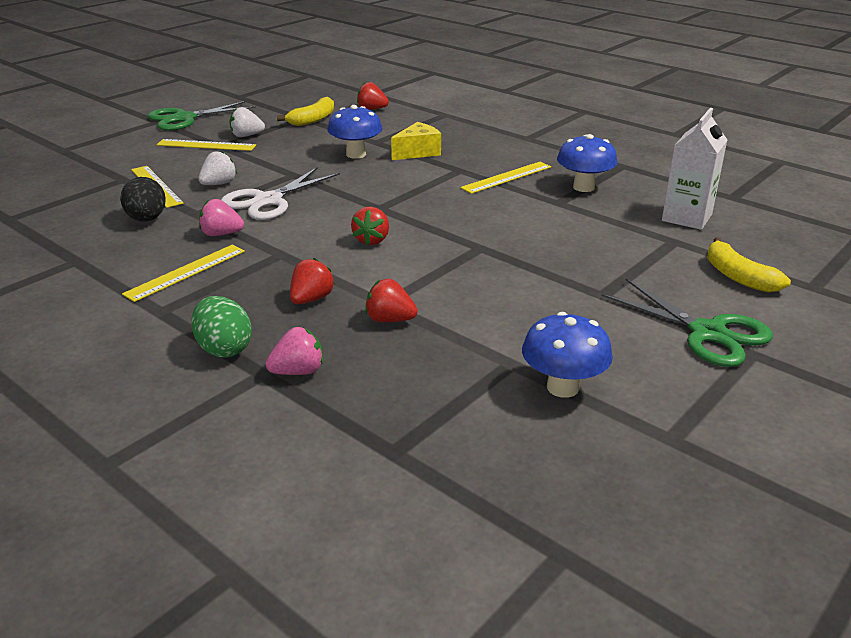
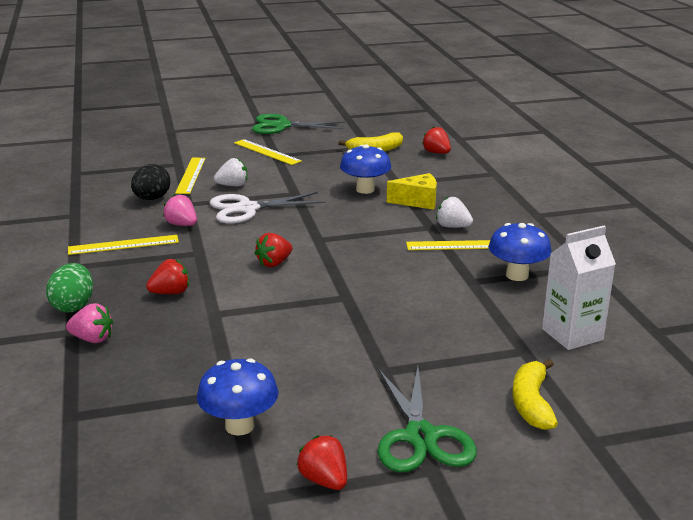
camera: 35 degrees right, 5 degrees down
(246, 136) = (305, 151): white strawberry -> white strawberry (452, 227)
(390, 319) = (198, 327): red strawberry -> red strawberry (324, 480)

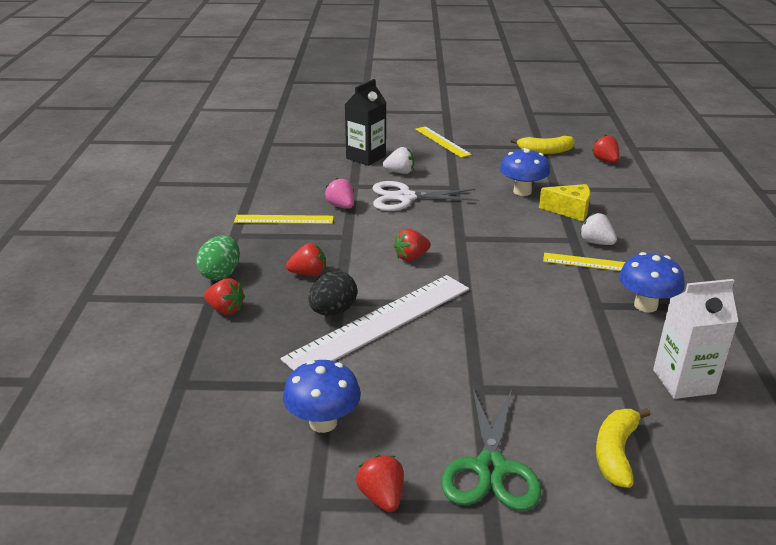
camera: 15 degrees right, 5 degrees up
(92, 339) = (225, 310): pink strawberry -> red strawberry
(152, 199) = (324, 176): black egg -> black egg (333, 311)
(191, 175) = (366, 157): yellow ruler -> black carton
(265, 327) = (380, 322): none -> white ruler
(281, 126) = (464, 116): green scissors -> none

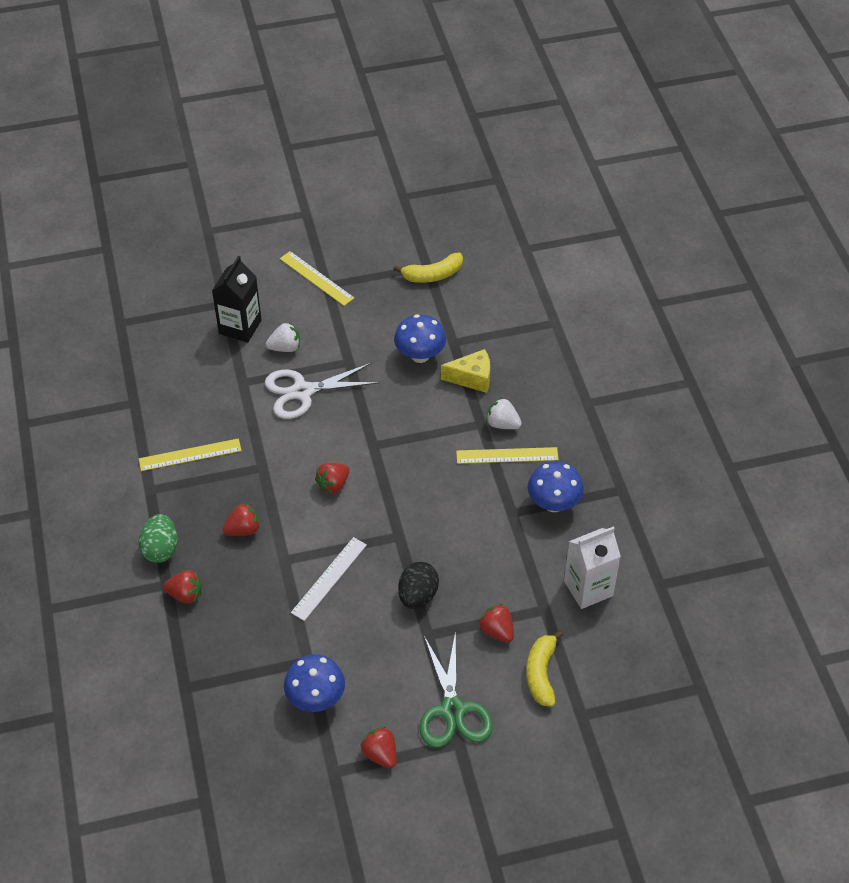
camera: 15 degrees left, 20 degrees up
(333, 311) = (283, 574): black egg -> black egg (418, 595)
(341, 206) = (241, 420): pink strawberry -> none
(380, 322) = (329, 578): white ruler -> white ruler, size x0.55
(605, 161) = (498, 280): red strawberry -> red strawberry (497, 631)

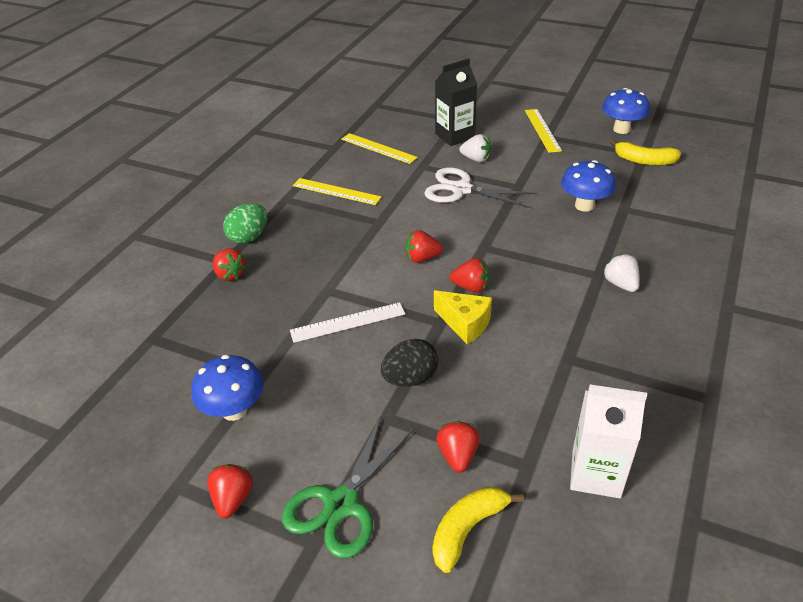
camera: 40 degrees right, 10 degrees down
(243, 530) = (320, 254): red strawberry -> red strawberry (471, 287)
(472, 378) = (619, 239): yellow cheese -> yellow cheese (465, 324)
(507, 455) = (604, 310): yellow ruler -> yellow ruler (378, 148)
(553, 503) = (620, 373): blue mushroom -> blue mushroom (621, 129)

